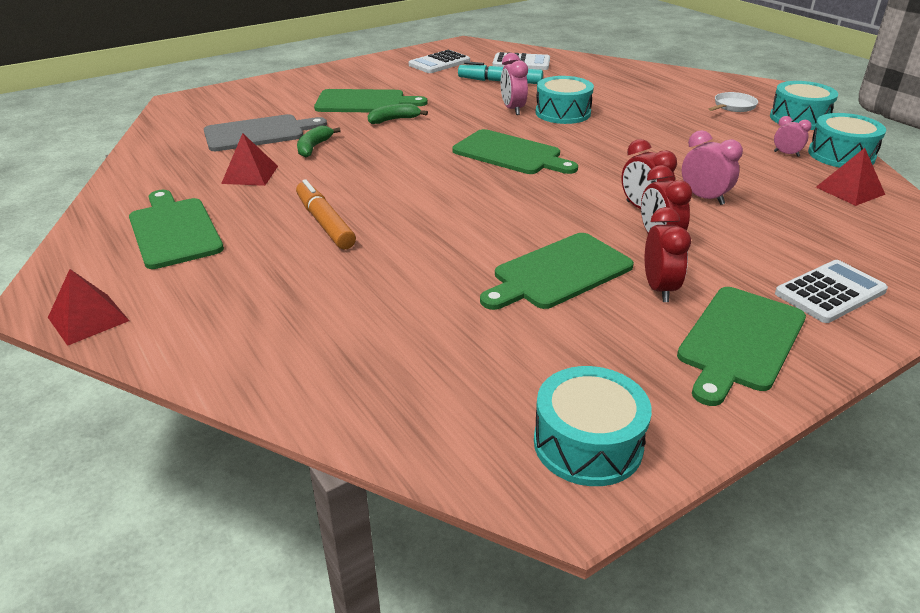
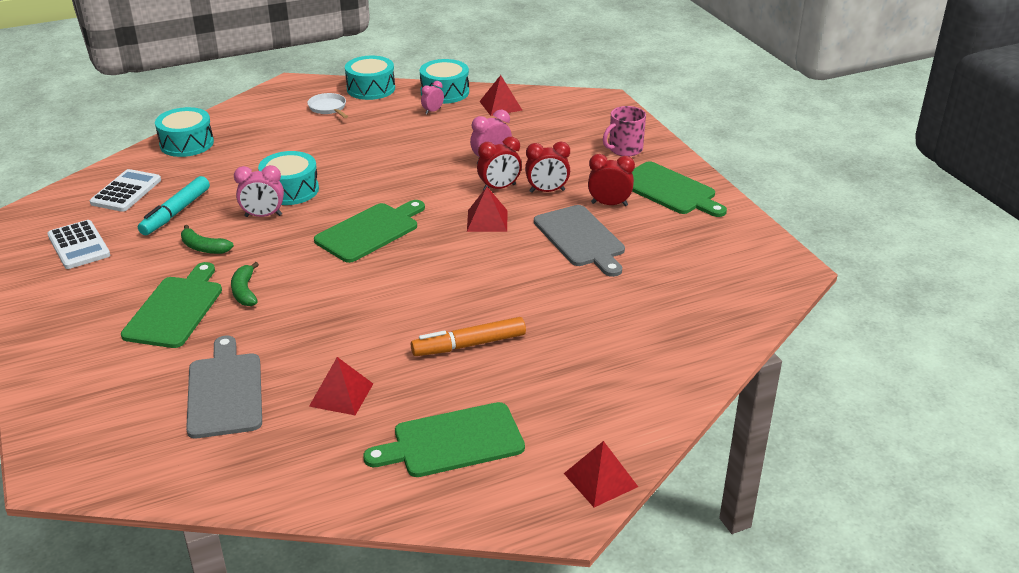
camera: 80 degrees left, 0 degrees up
(314, 147) = (291, 349): green banana -> green banana (204, 248)
(558, 273) = (580, 239): green cutting board -> grey cutting board
(565, 209) = (487, 220): none -> red pyramid
(588, 444) = (756, 257): turquoise drum -> turquoise drum (186, 143)
(830, 292) = (624, 149): white calculator -> pink mug

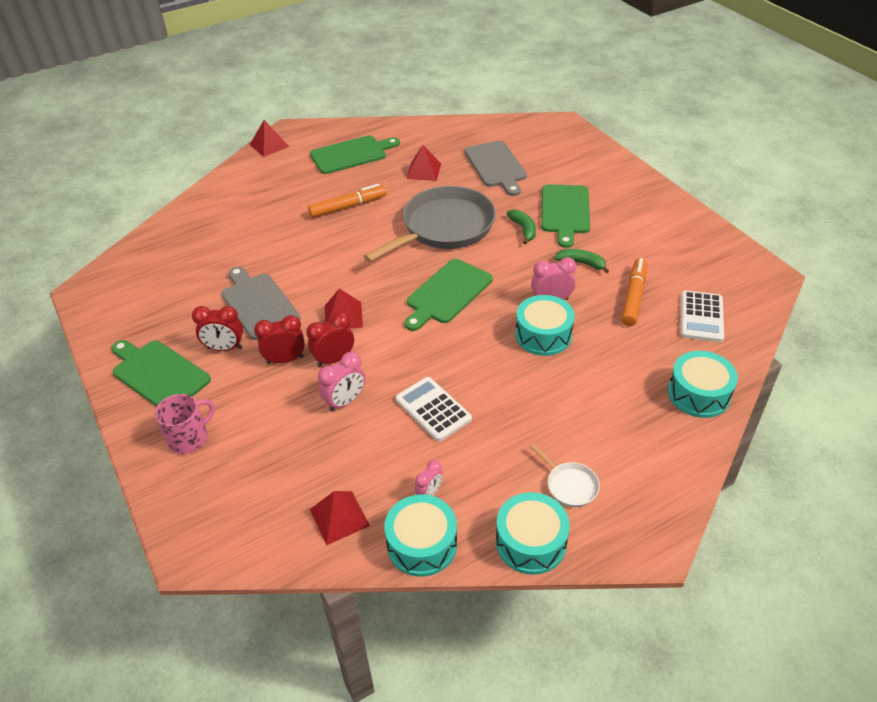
camera: 175 degrees right, 10 degrees up
(79, 245) = (687, 255): white calculator -> white calculator (433, 409)
(175, 212) = (633, 297): turquoise marker -> orange marker
(345, 303) = (444, 228): none -> grey pan

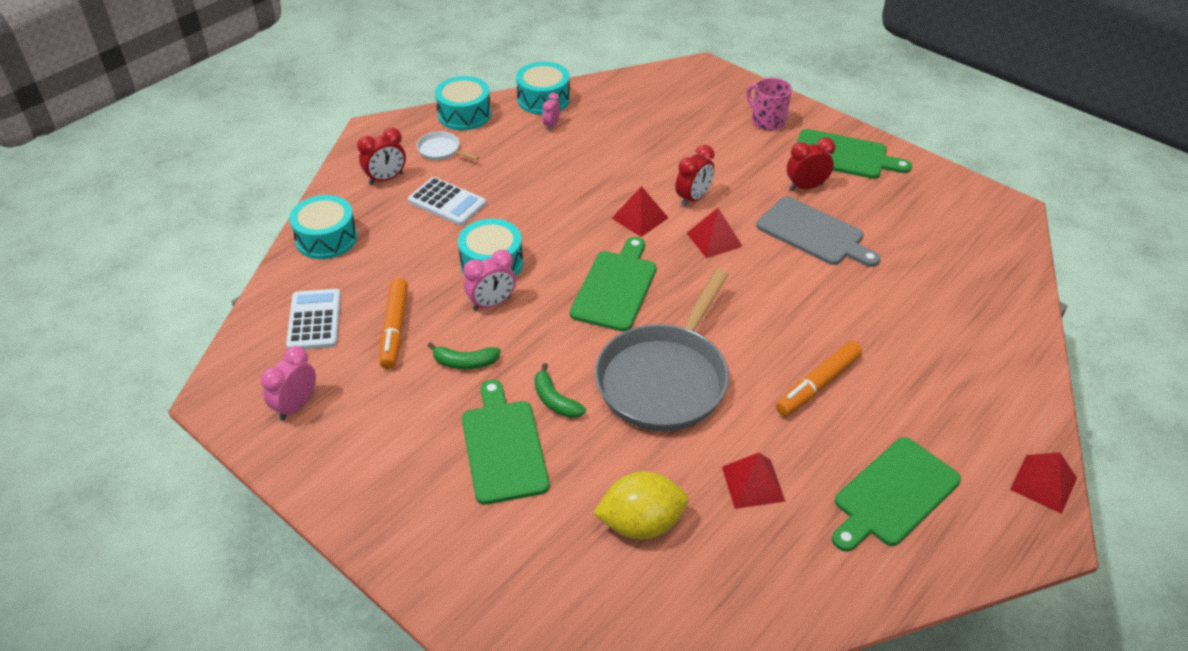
camera: 160 degrees right, 0 degrees up
(189, 438) = (767, 120): pink mug -> pink mug turned 105 degrees clockwise
(285, 360) = (739, 189): red clock -> red clock (386, 179)
(339, 517) = (612, 101): red pyramid -> red pyramid (639, 218)
(345, 401) = (658, 168): pink clock -> pink clock (296, 406)
(433, 409) = (576, 178): white calculator -> white calculator (447, 202)
(496, 166) = (641, 524): grey cutting board -> yellow lemon

